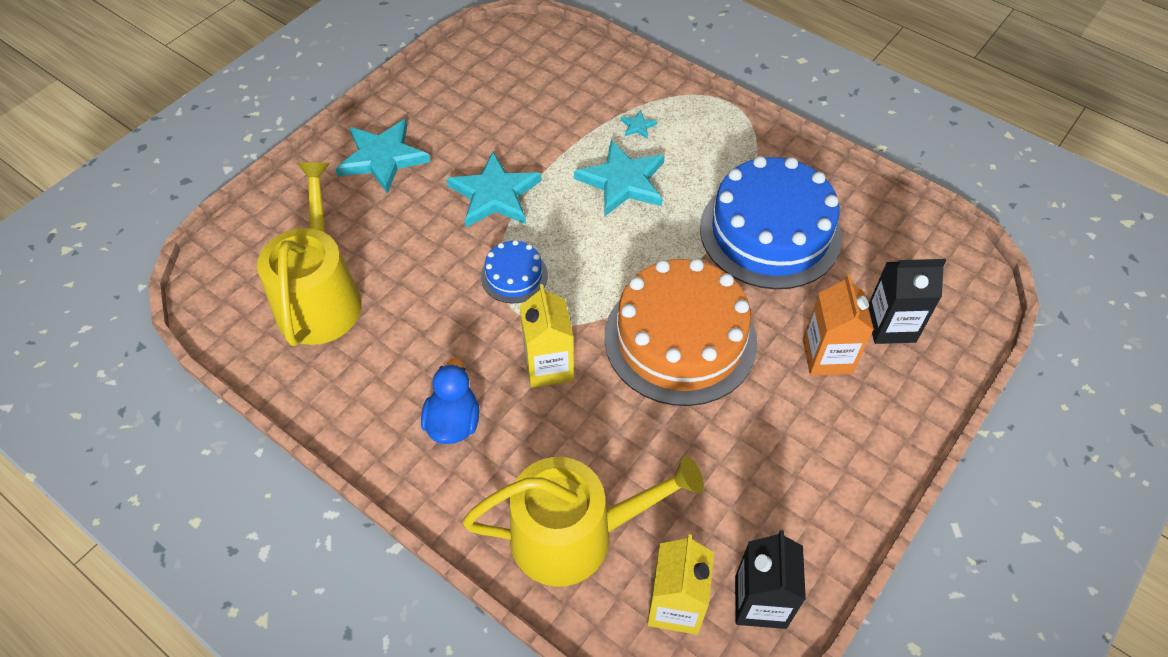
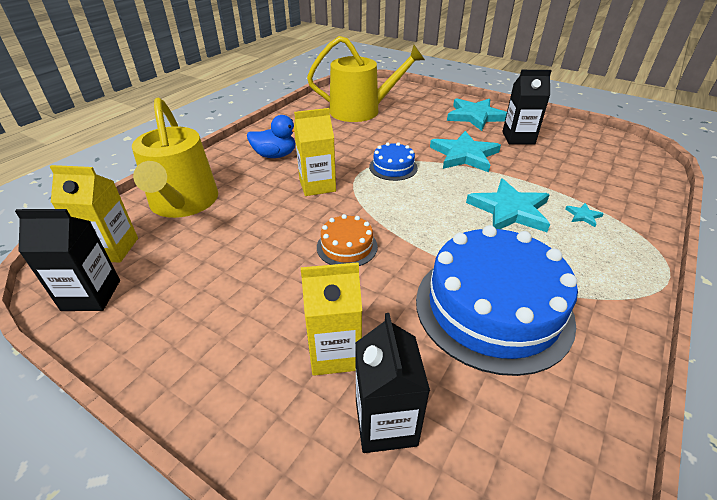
camera: 85 degrees right, 15 degrees down
(460, 130) = (518, 138): none -> black carton
(680, 339) = (347, 246): orange cake -> orange cake, size x0.46
(827, 356) = (335, 352): orange carton -> yellow carton

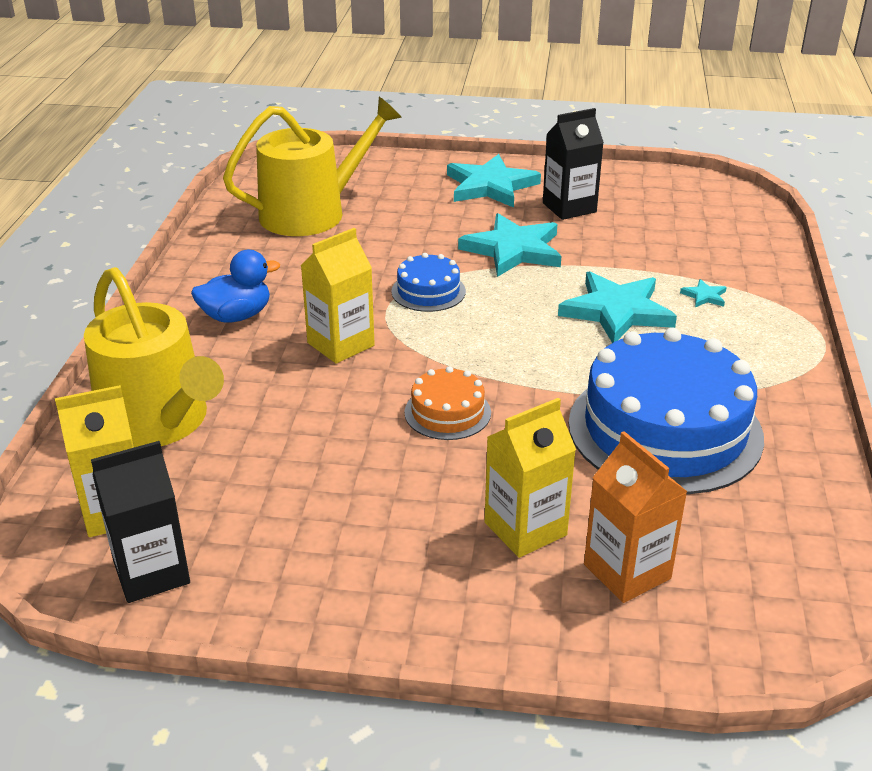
camera: 25 degrees left, 5 degrees down
(385, 423) = (627, 571): black carton -> orange carton

